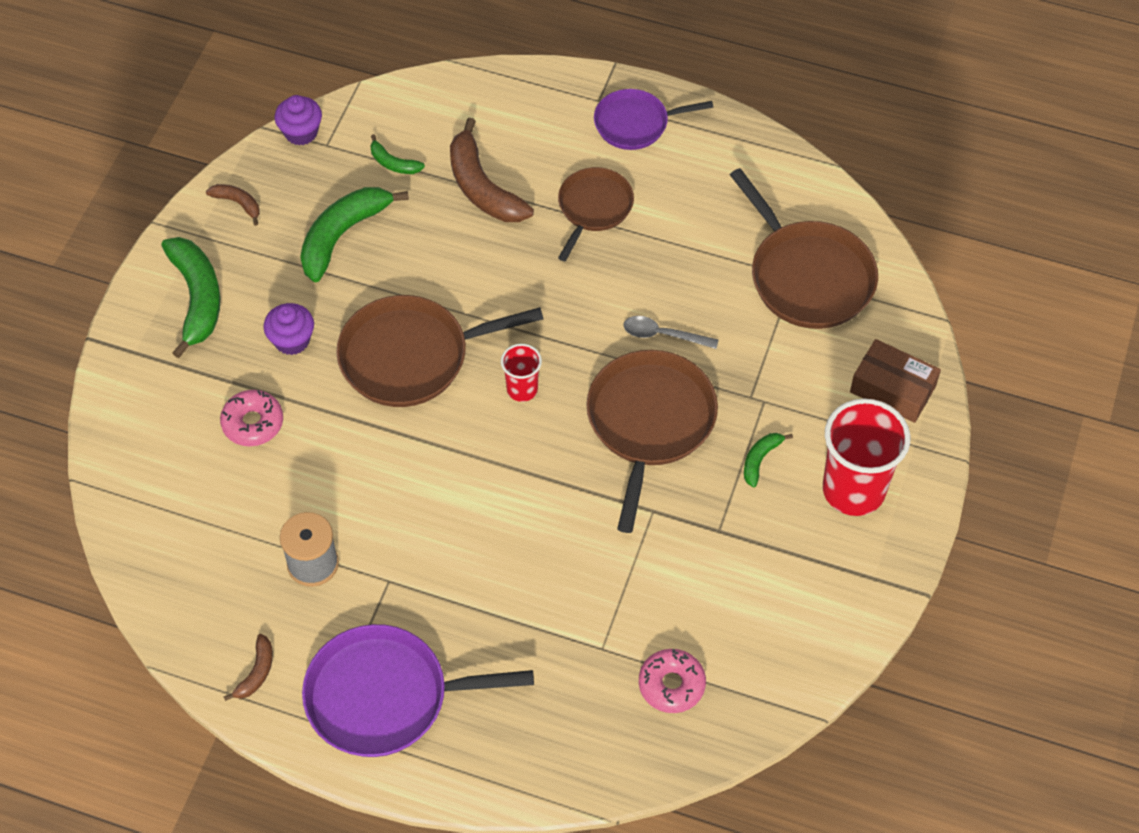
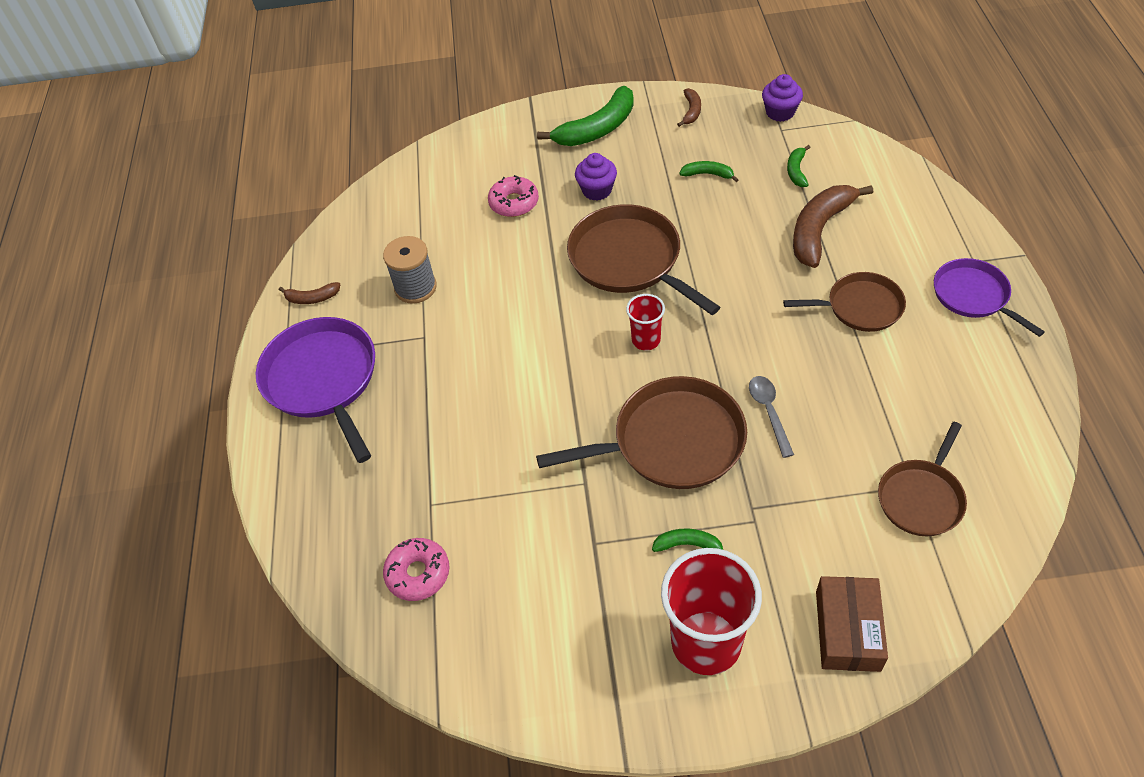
camera: 70 degrees right, 5 degrees down
(342, 236) = (708, 174): green banana -> green banana, size x0.49
(807, 276) = (921, 497): brown pan -> brown pan, size x0.62

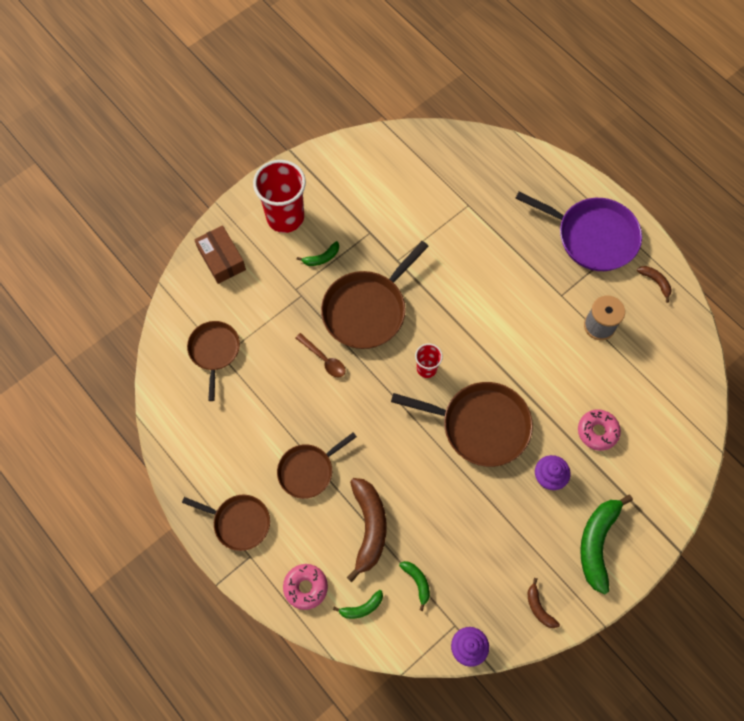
camera: 140 degrees right, 15 degrees up
(312, 298) = (655, 282): brown banana -> brown banana turned 90 degrees clockwise
(418, 573) = (444, 171): pink donut -> pink donut (305, 587)
(708, 174) = (480, 540): green banana -> green banana (362, 607)
(769, 412) = (324, 359): grey spoon -> brown spoon
(973, 296) = (239, 522): purple pan -> brown pan

